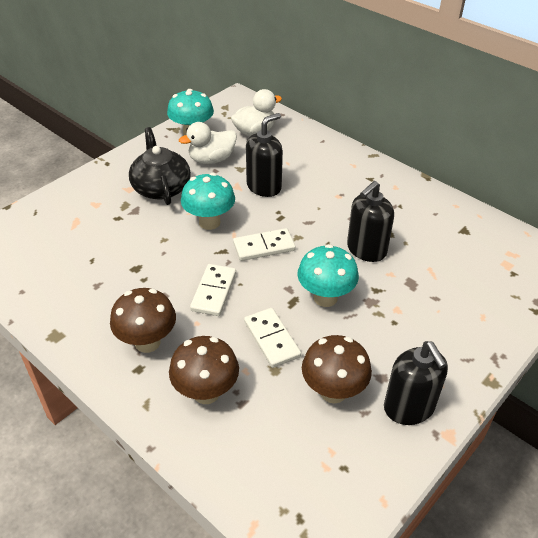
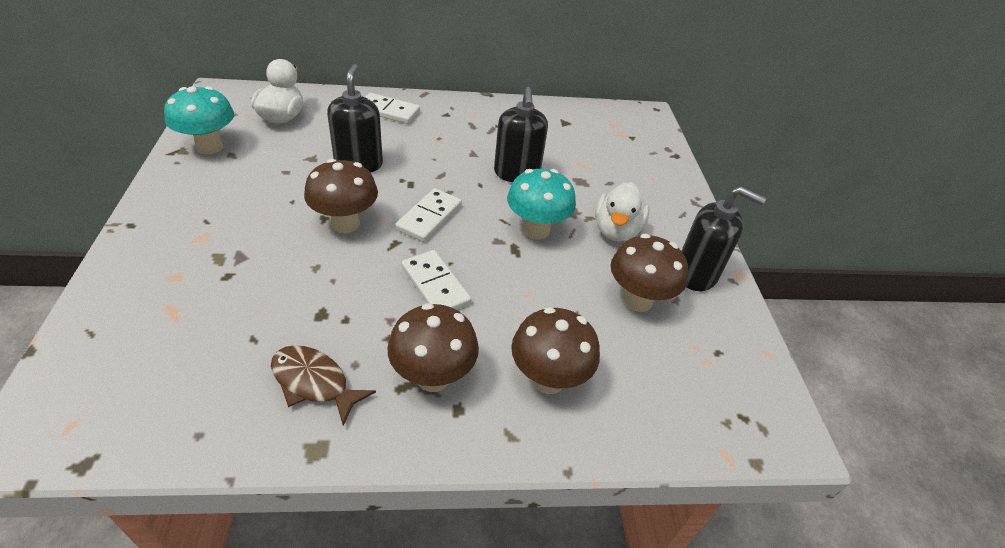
camera: 50 degrees left, 0 degrees up
(91, 302) = (314, 382): none -> brown fish
(161, 187) = (242, 217): black teapot -> none
(209, 222) = (345, 224): turquoise mushroom -> brown mushroom
(212, 159) = (268, 163): white duck -> white duck (616, 230)
(272, 339) = (540, 292): white domino -> white domino (388, 111)

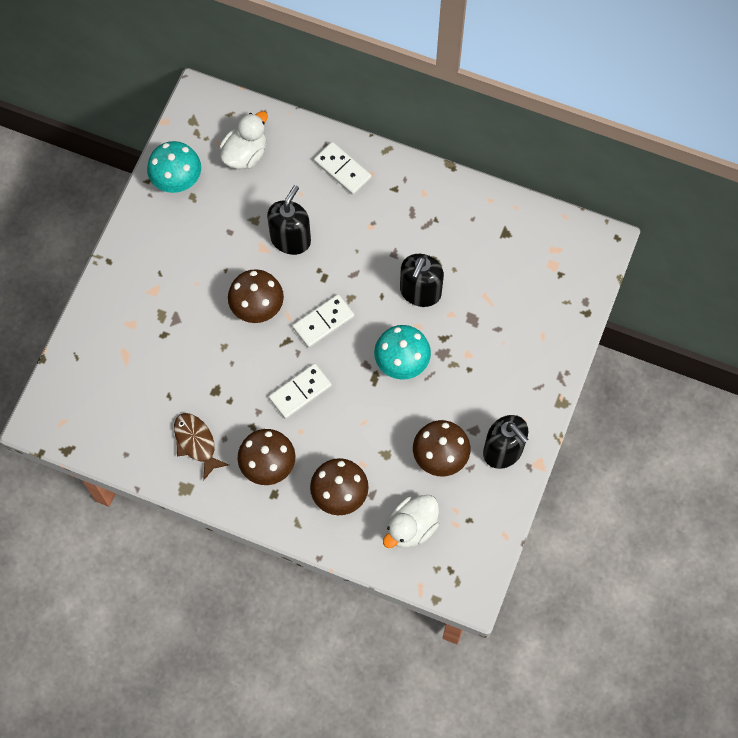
camera: 30 degrees right, 25 degrees up
(435, 285) = (300, 392): white domino -> white domino turned 60 degrees clockwise
(616, 230) = (467, 385): white duck -> white duck (411, 527)

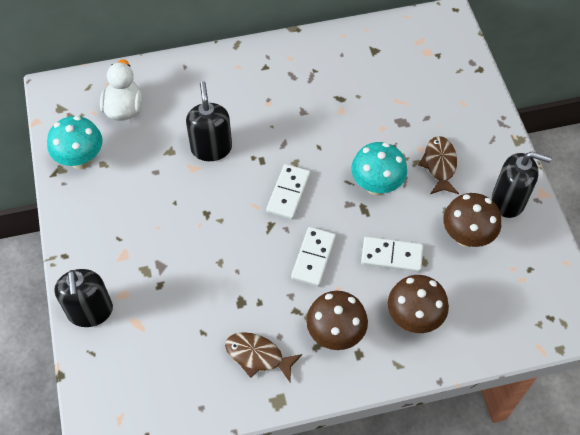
camera: 35 degrees left, 10 degrees down
(257, 309) = (225, 215): brown mushroom -> none
(342, 169) = (213, 76): white domino -> white domino (391, 256)
(411, 527) = (491, 305): white duck -> none
(420, 292) = (346, 126): black soap dispenser -> black soap dispenser (90, 311)
(471, 380) = (439, 165): none -> brown fish

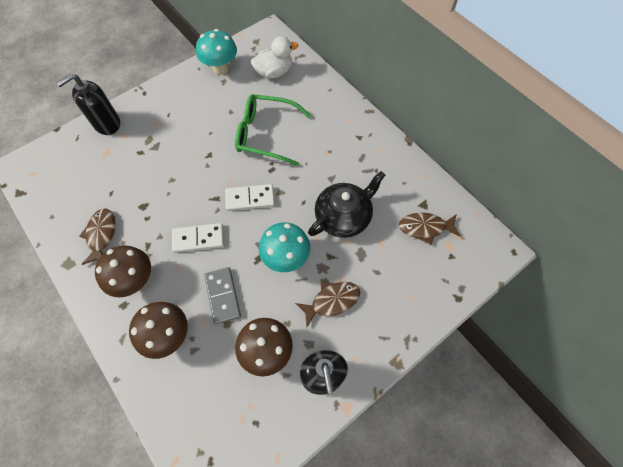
camera: 65 degrees right, 5 degrees up
(211, 148) = (266, 134): black soap dispenser -> green glasses
(354, 119) = (343, 216): none -> black teapot
(391, 256) = (223, 296): white domino -> grey domino
(399, 61) = (425, 228): none -> brown fish

